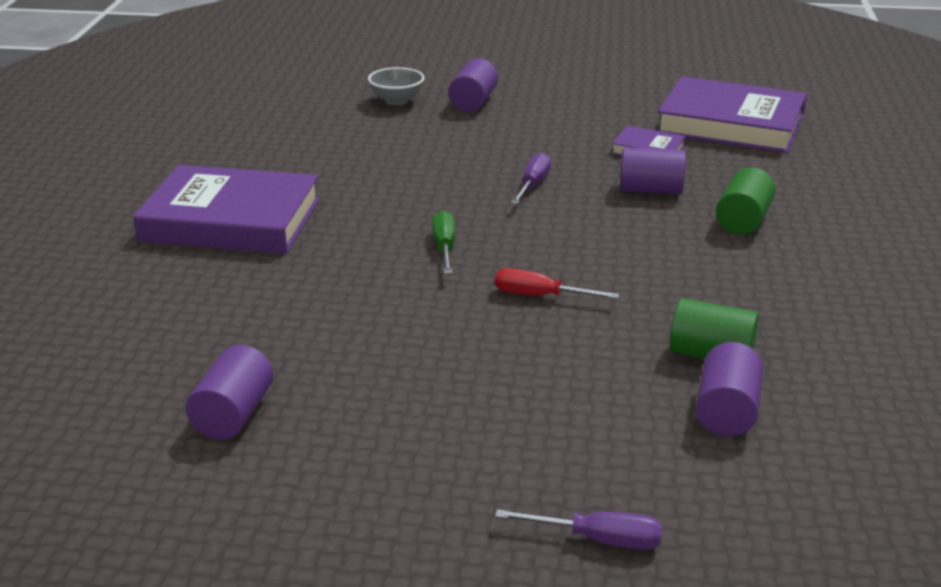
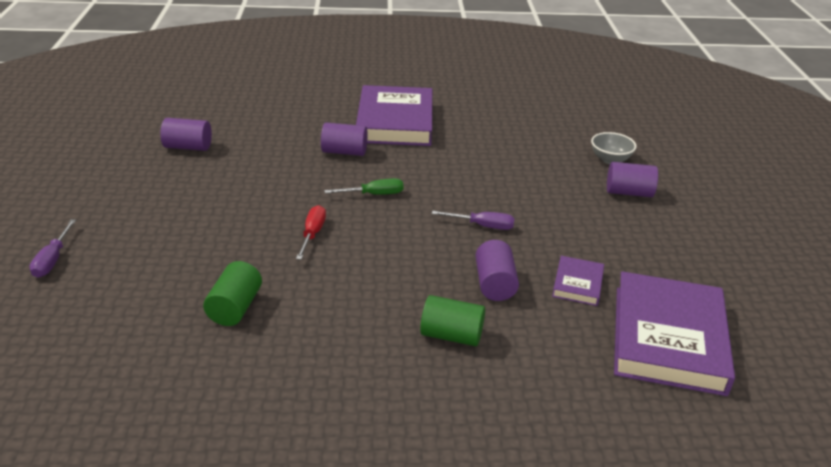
camera: 80 degrees right, 5 degrees up
(726, 412) = (164, 312): purple cylinder -> purple cylinder (344, 152)

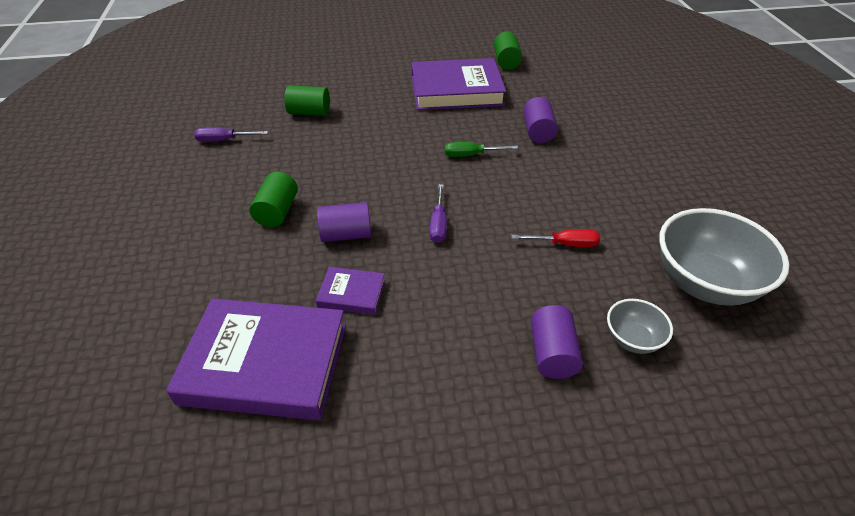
camera: 85 degrees right, 10 degrees up
(53, 260) = (353, 46): purple screwdriver -> purple screwdriver (224, 140)
(188, 147) = (506, 61): purple cylinder -> green cylinder
(312, 234) = (402, 131): red screwdriver -> red screwdriver (565, 244)
(374, 194) = (471, 155): green screwdriver -> green screwdriver turned 105 degrees clockwise
(395, 122) = (616, 155): purple book -> purple book (456, 90)
(554, 123) = (704, 283): none -> grey bowl

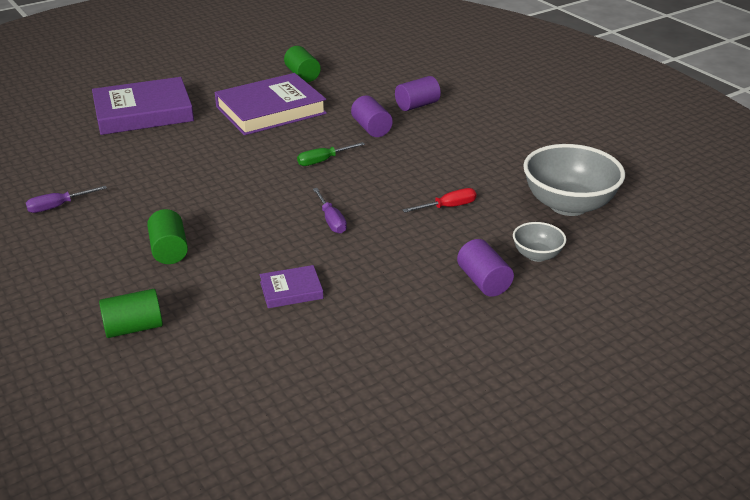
camera: 25 degrees left, 10 degrees down
(265, 363) = (252, 358): purple book -> purple book (143, 112)
(309, 112) = (132, 161): green cylinder -> green cylinder (134, 328)
(346, 234) = (252, 250): purple cylinder -> purple cylinder (417, 105)

